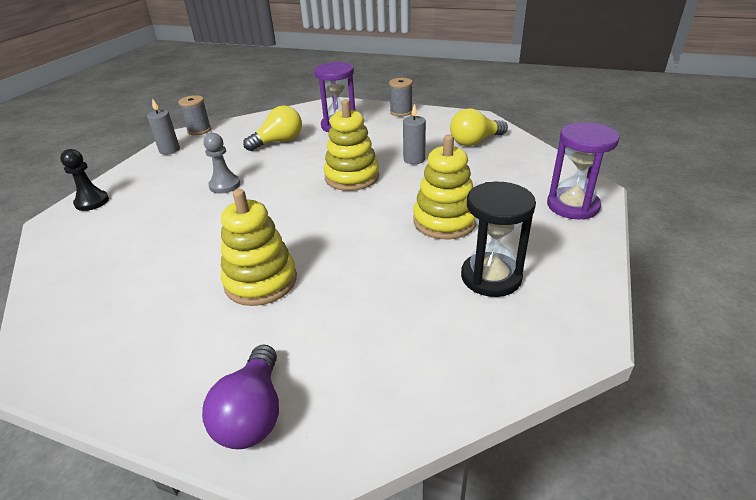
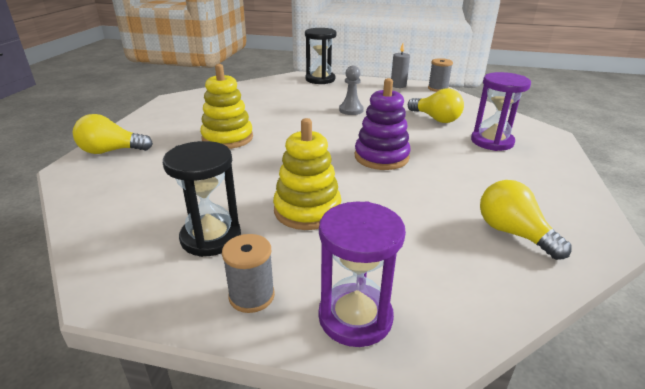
camera: 80 degrees right, 5 degrees down
(92, 202) = (320, 79): black pawn -> black hourglass
(253, 413) = (111, 151): purple light bulb -> yellow light bulb
(352, 177) = (381, 157): yellow stacking toy -> purple stacking toy
(401, 112) = (564, 175): grey spool -> grey spool (251, 296)
(414, 159) = (435, 188): grey candle -> none

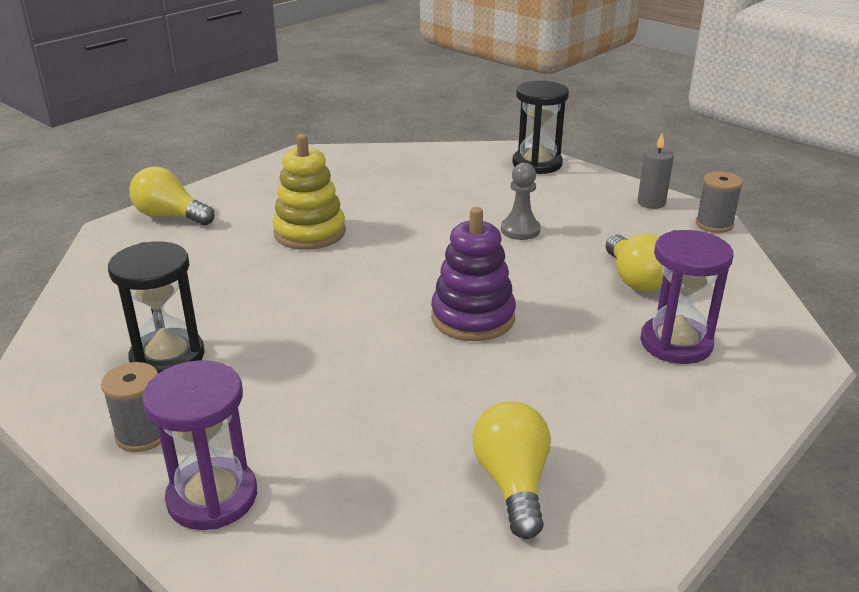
camera: 30 degrees right, 0 degrees up
(307, 210) = (297, 360): yellow stacking toy -> none

